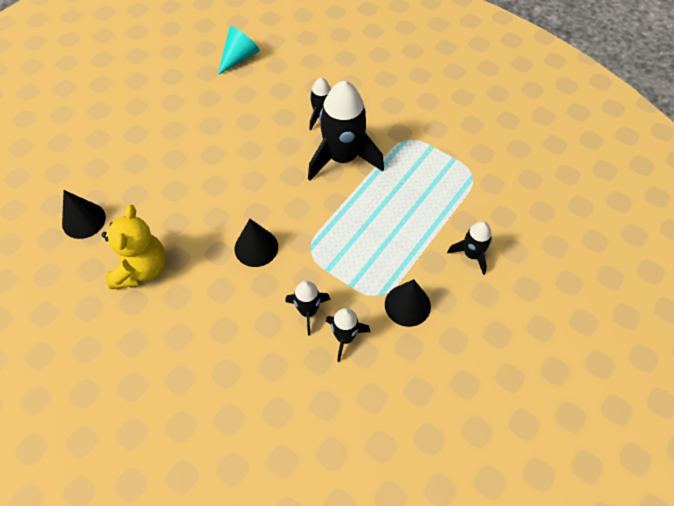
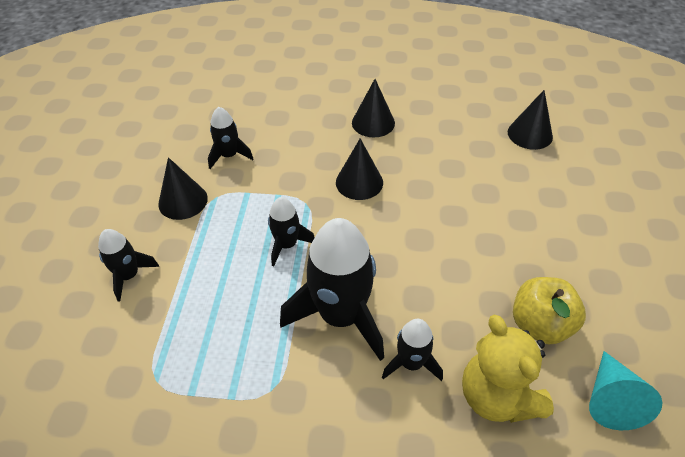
camera: 150 degrees right, 10 degrees down
(141, 269) = (440, 126): yellow teddy bear -> yellow teddy bear (497, 396)
(192, 306) = (373, 123): none -> black cone
(235, 100) = (540, 324): none -> yellow apple
(308, 311) = (273, 159): black rocket -> black rocket (287, 245)

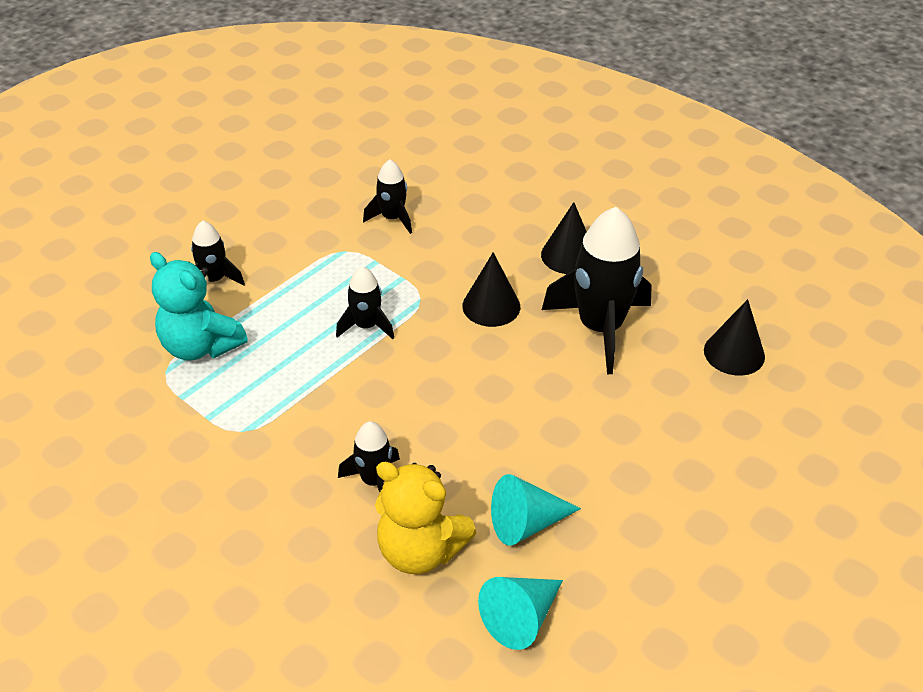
camera: 35 degrees right, 5 degrees down
(168, 339) = (200, 346): none -> turquoise teddy bear
(183, 201) = (313, 239): black cone -> none
(340, 316) = (353, 410): black rocket -> black rocket (600, 328)
(497, 396) = (420, 550): yellow teddy bear -> yellow teddy bear turned 75 degrees counterclockwise
(540, 324) = (526, 523): yellow apple -> turquoise cone

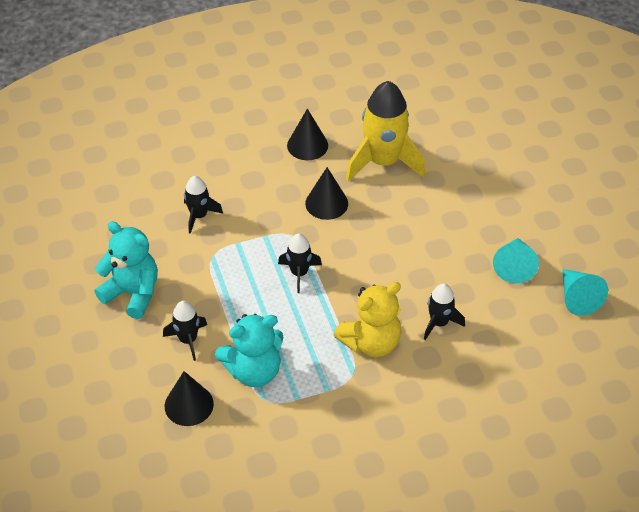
camera: 60 degrees left, 5 degrees up
(252, 217) = (132, 293): none -> turquoise teddy bear
(420, 550) = (505, 322): yellow teddy bear -> yellow teddy bear (371, 342)
(600, 328) = (383, 162): black rocket -> yellow rocket
(734, 353) = (445, 115): black cone -> black cone (189, 405)

